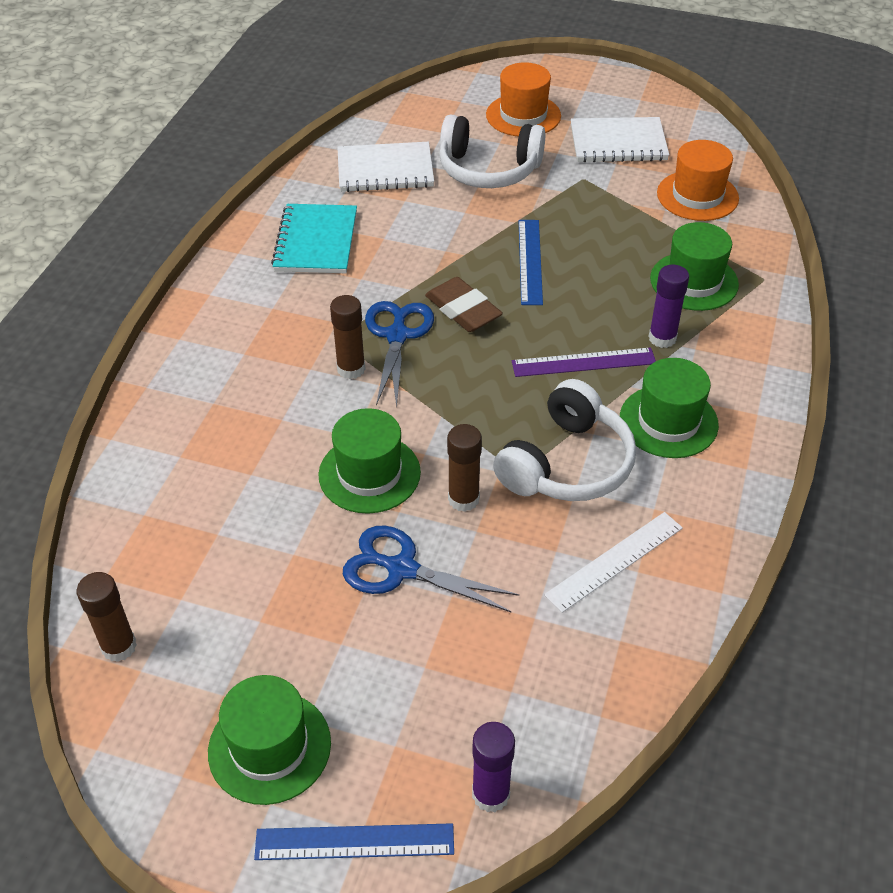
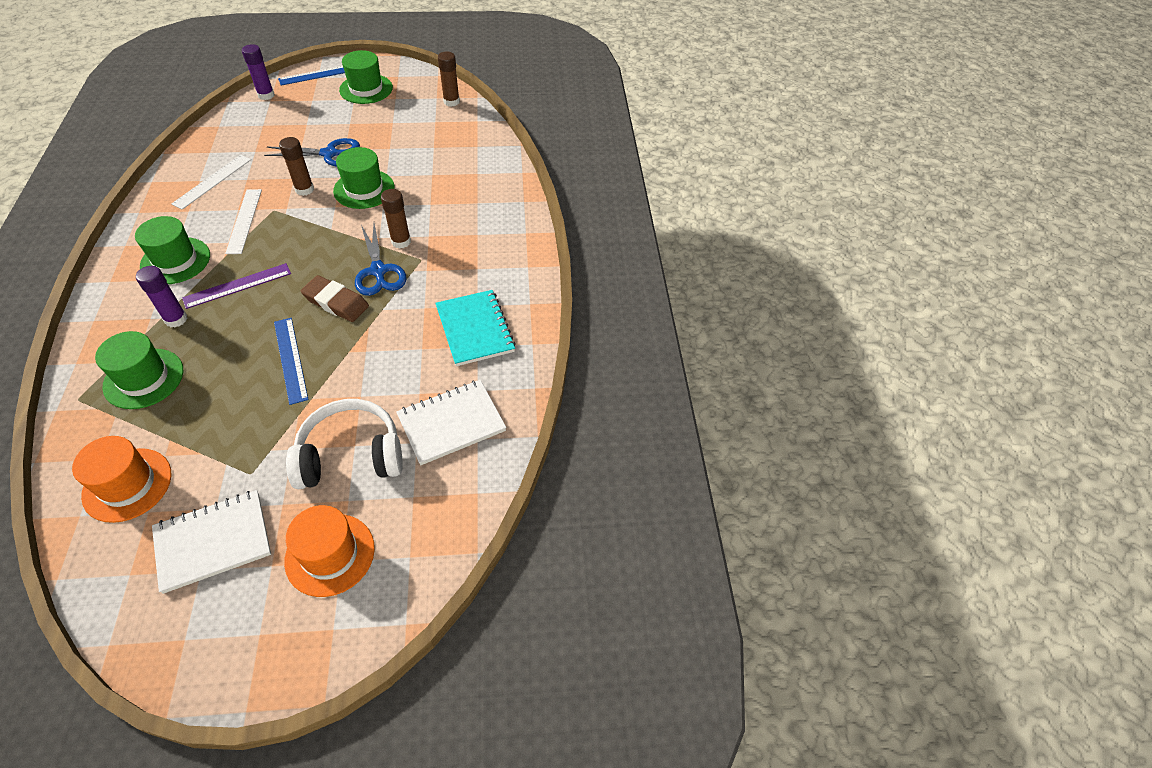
camera: 155 degrees right, 5 degrees up
(567, 464) = (244, 221): white headphones -> white ruler

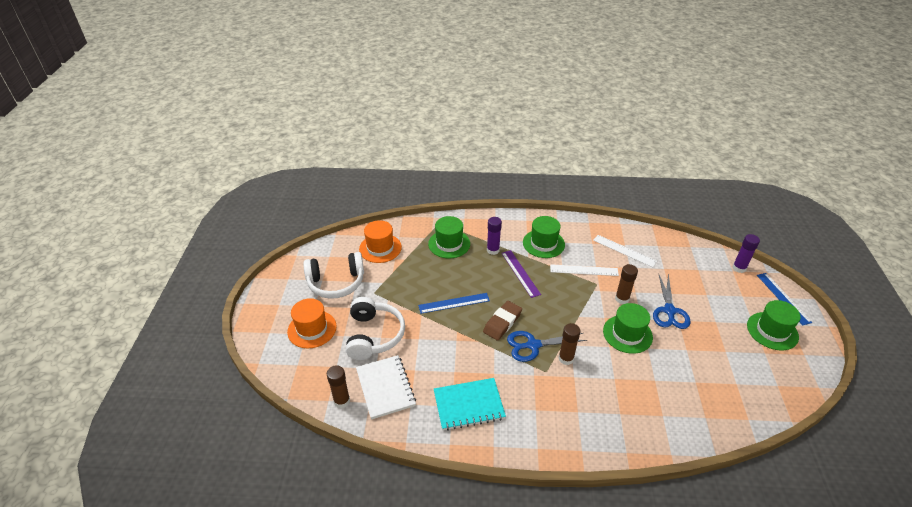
camera: 100 degrees right, 10 degrees down
(213, 542) = (336, 283): white notebook -> white headphones
(451, 102) = (774, 398): brown glue stick -> brown glue stick (342, 401)

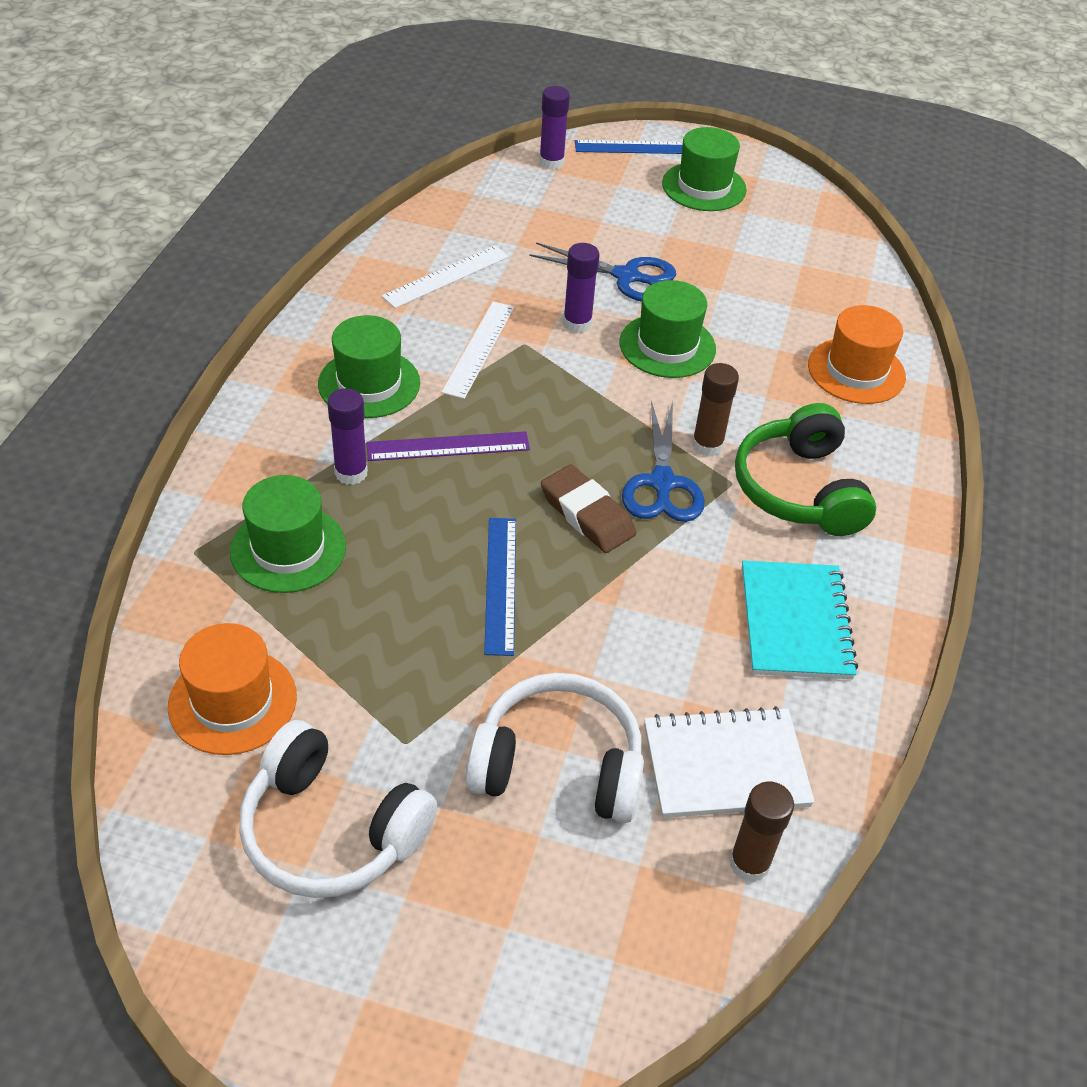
camera: 80 degrees left, 5 degrees up
(312, 329) = (494, 912): orange hat -> orange hat (856, 371)
(336, 283) = (331, 830): white headphones -> white headphones turned 120 degrees clockwise
(554, 399) = (799, 489): none -> green headphones
(622, 299) = (577, 323): brown glue stick -> purple glue stick

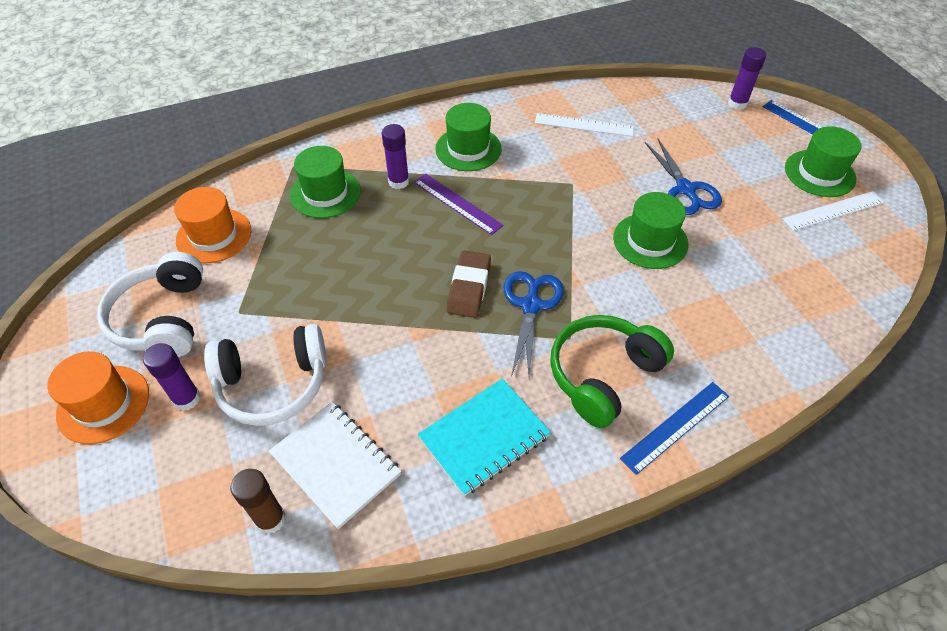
camera: 55 degrees right, 5 degrees up
(478, 349) = (544, 169): white ruler -> white ruler (833, 211)
(500, 584) = (379, 283): blue ruler -> blue ruler (675, 426)
(558, 765) = (273, 384): white headphones -> white headphones turned 105 degrees clockwise
(577, 323) = (616, 193): purple glue stick -> purple glue stick (187, 399)
(662, 483) = (531, 305): blue scissors -> blue scissors turned 135 degrees clockwise
(707, 445) = (587, 308): brown glue stick -> none
(856, 371) = (753, 344): orange hat -> orange hat (103, 404)

